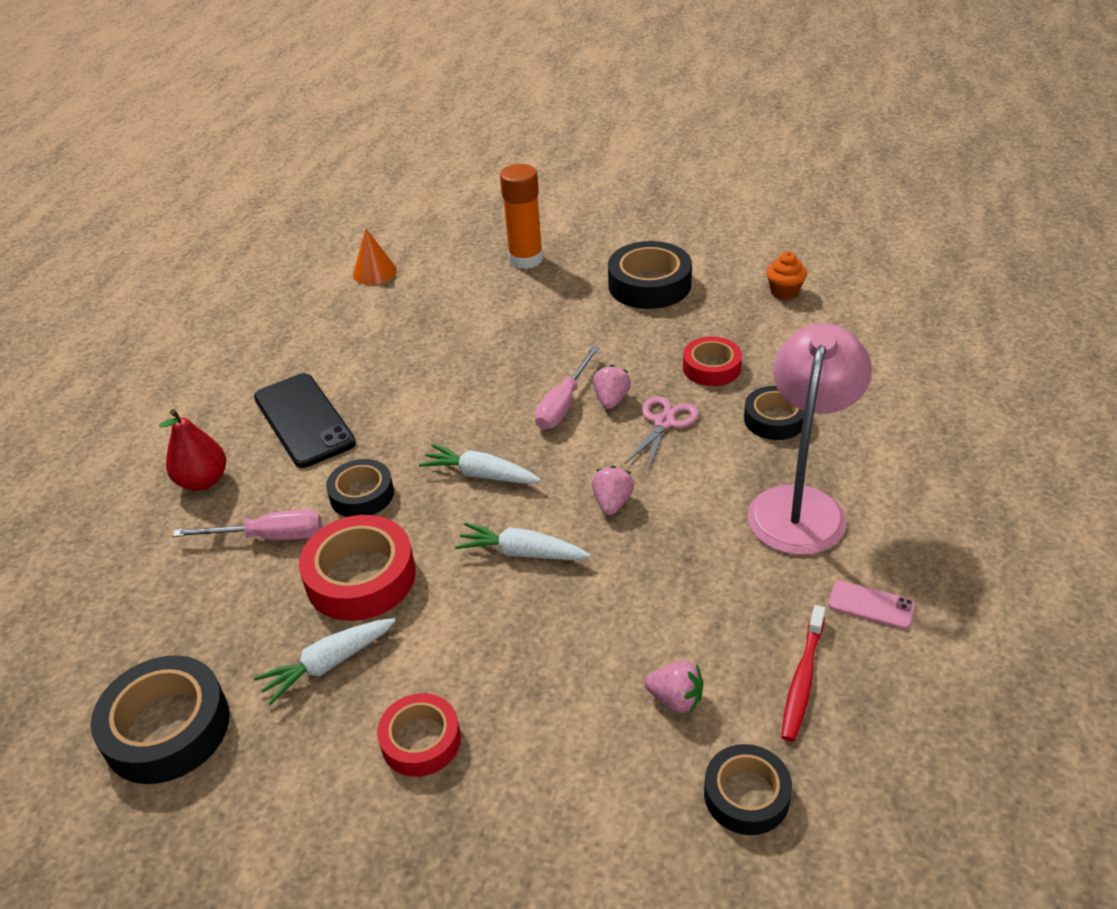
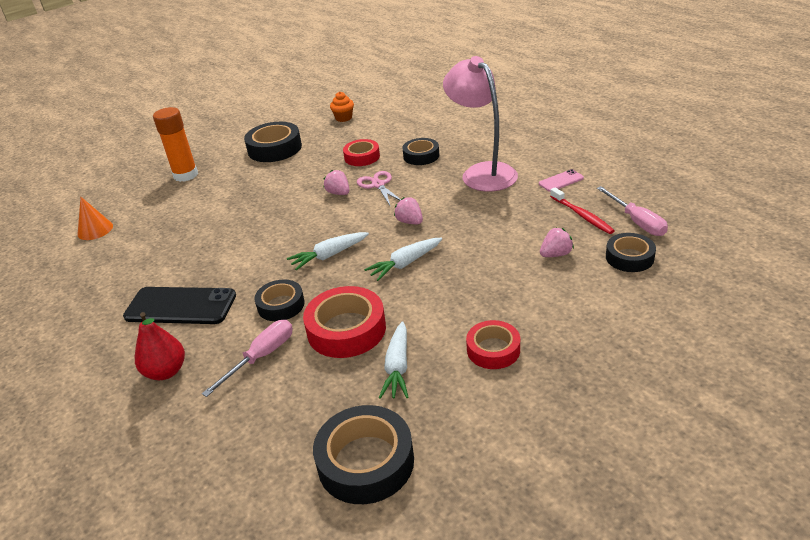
camera: 50 degrees left, 5 degrees down
(563, 404) = (318, 208): pink screwdriver -> pink screwdriver (637, 222)

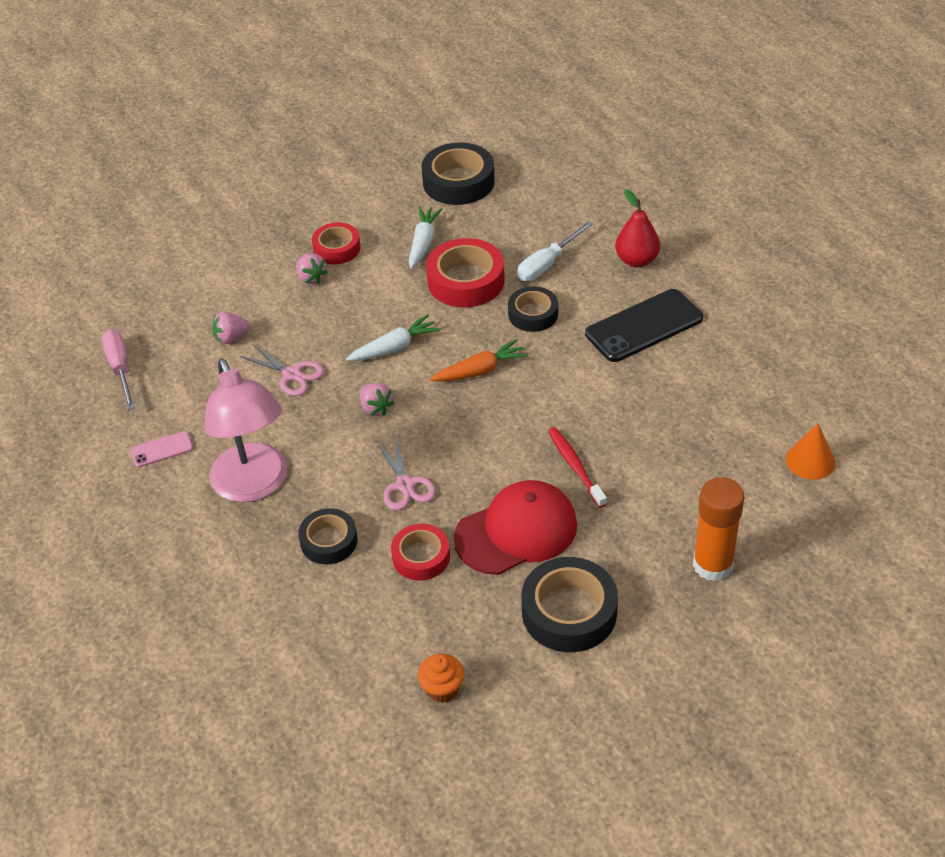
camera: 175 degrees left, 10 degrees up
(180, 306) = (644, 326): black phone -> black phone turned 45 degrees counterclockwise
(261, 357) = (547, 264): pink screwdriver -> white screwdriver
(303, 174) = (516, 531): none -> red cap
(329, 255) = (480, 370): white carrot -> orange carrot
(338, 193) = (463, 477): pink strawberry -> pink strawberry (311, 278)
(487, 235) = (292, 374): none -> pink scissors
(582, 215) = (172, 387): red toothbrush -> red toothbrush (575, 466)
(629, 257) = (161, 324): black tape -> none

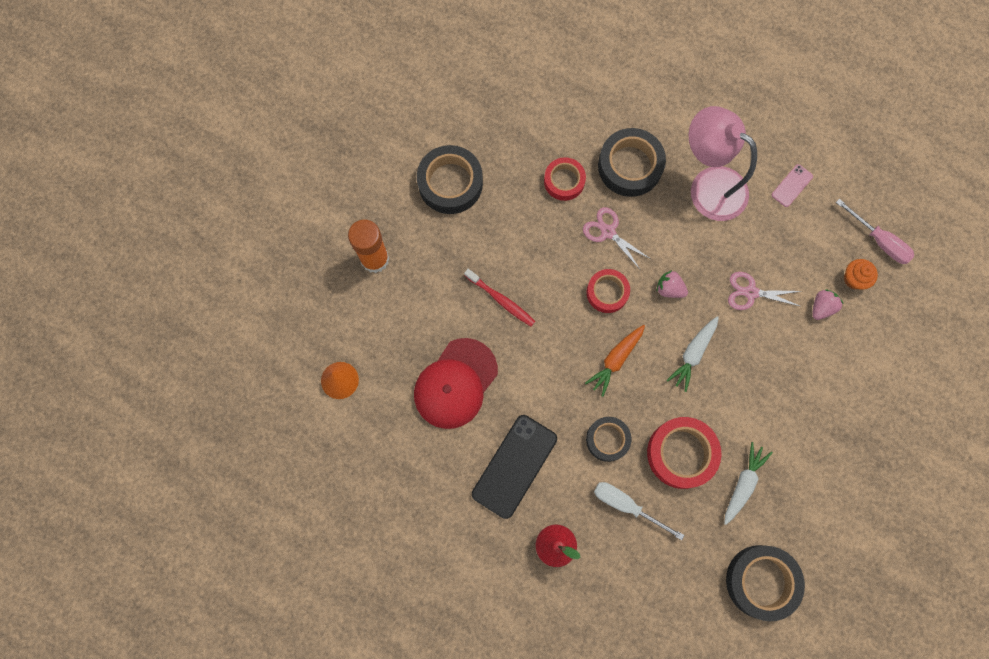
camera: 150 degrees right, 30 degrees up
(311, 278) = (806, 399): pink strawberry -> none
(329, 541) = (630, 166): black tape -> black tape, size x1.58
(337, 248) = (810, 443): red tape -> red tape (607, 292)
(423, 243) = (743, 484): white carrot -> white carrot turned 135 degrees counterclockwise
(442, 689) = (499, 99): orange cupcake -> orange cupcake (854, 279)
(516, 531) = (513, 228): red cap -> red cap (455, 383)
(547, 264) = (626, 505): white screwdriver -> white screwdriver turned 75 degrees counterclockwise

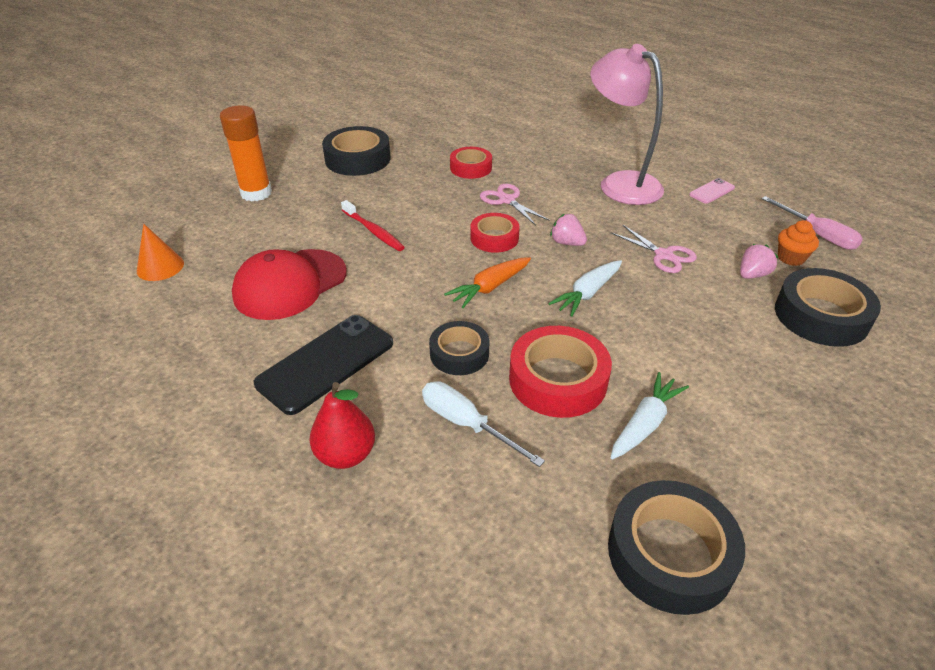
camera: 10 degrees right, 35 degrees down
(630, 166) = (540, 165): black tape -> black tape (821, 316)
(751, 292) = (663, 255): pink scissors -> pink scissors turned 150 degrees counterclockwise

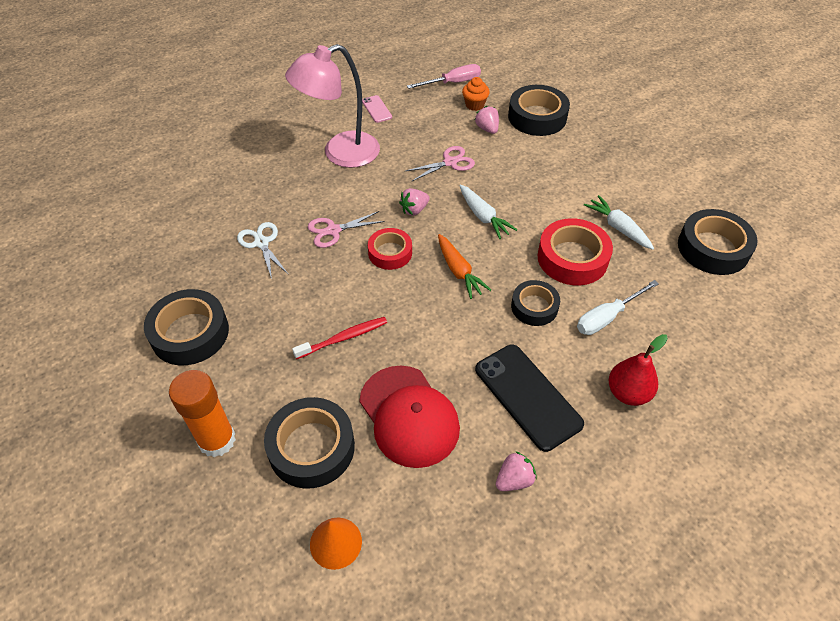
camera: 75 degrees left, 10 degrees up
(219, 365) = (514, 480): none -> pink strawberry
(251, 237) = (311, 447): none -> black tape
(471, 168) = (261, 243): red tape -> white scissors

